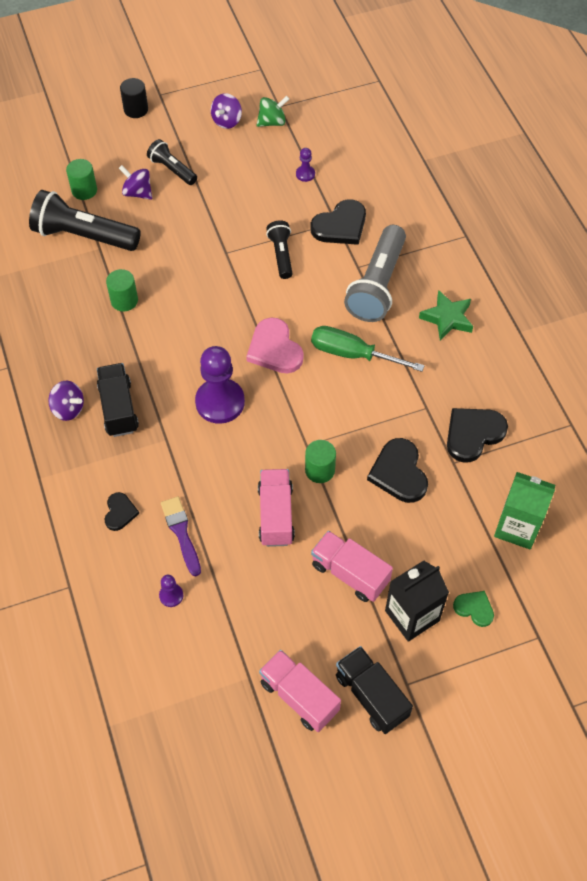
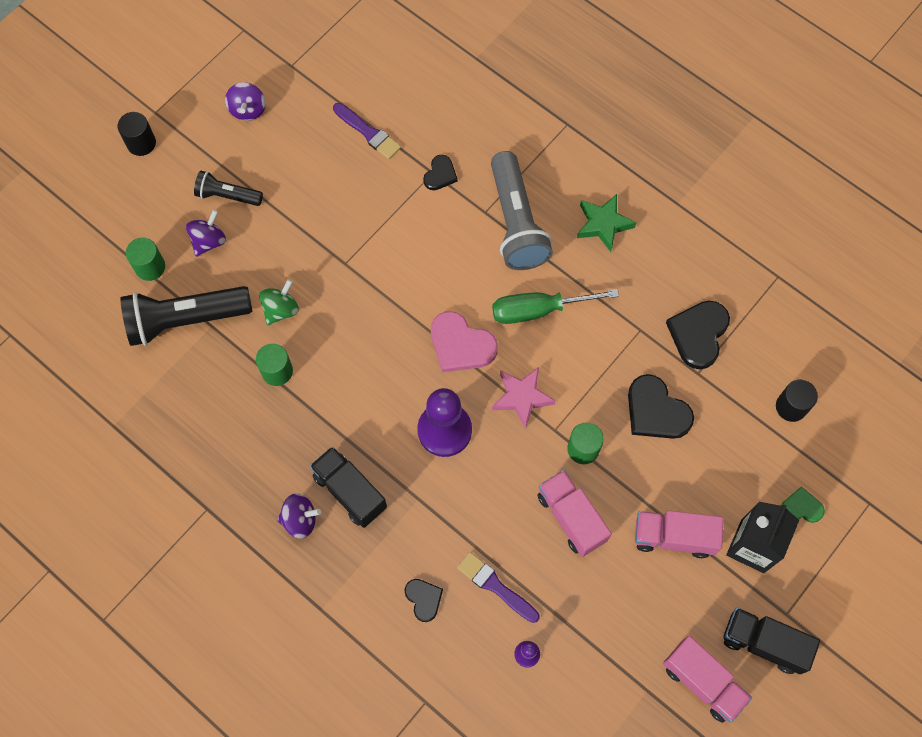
camera: 30 degrees left, 10 degrees up
(137, 192) = (209, 241): purple spinning top -> purple spinning top turned 120 degrees clockwise
(272, 122) = (296, 88): green spinning top -> green spinning top (281, 309)
(281, 255) = (402, 237): black flashlight -> none
(296, 409) = (522, 397): none -> pink star
(299, 696) = (702, 682): pink truck -> pink truck turned 150 degrees counterclockwise
(305, 174) = (368, 133): purple pawn -> purple brush
(340, 226) = (440, 174): black heart -> black heart, size x0.57
(517, 527) = (791, 407): green carton -> black cylinder

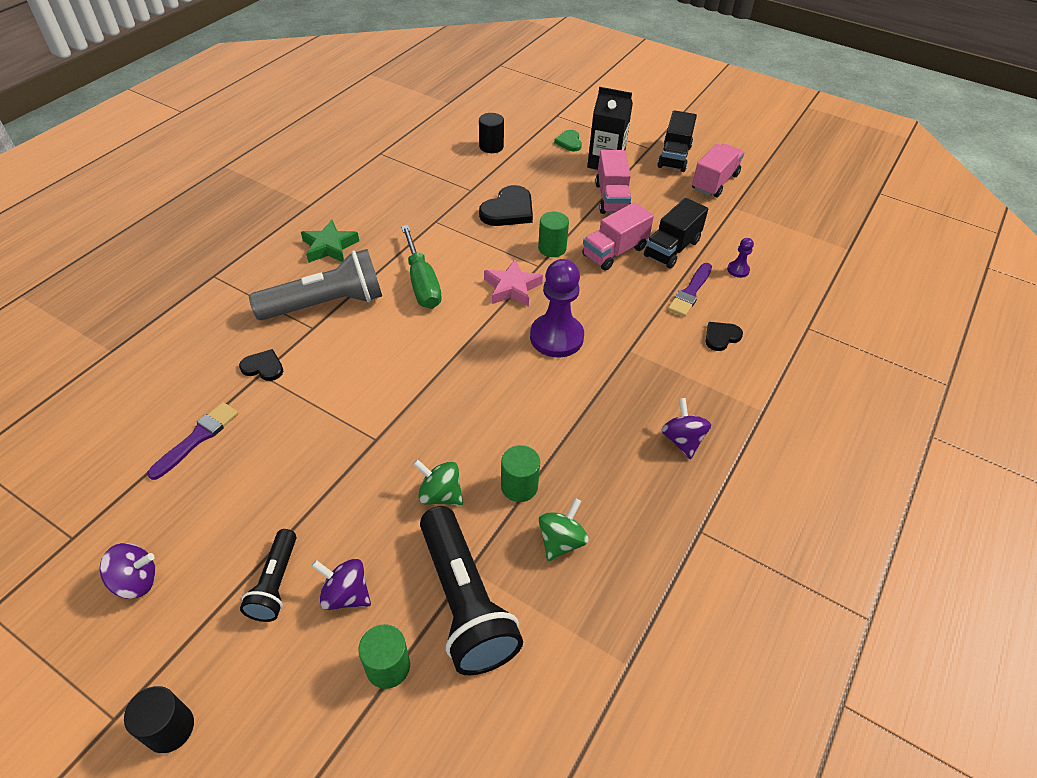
camera: 100 degrees left, 20 degrees down
(220, 396) = (561, 541): none -> green spinning top
(350, 491) = (639, 402): black truck -> black truck (672, 249)
(461, 344) = (464, 333): pink heart -> none
(698, 334) = (436, 190): black heart -> none

